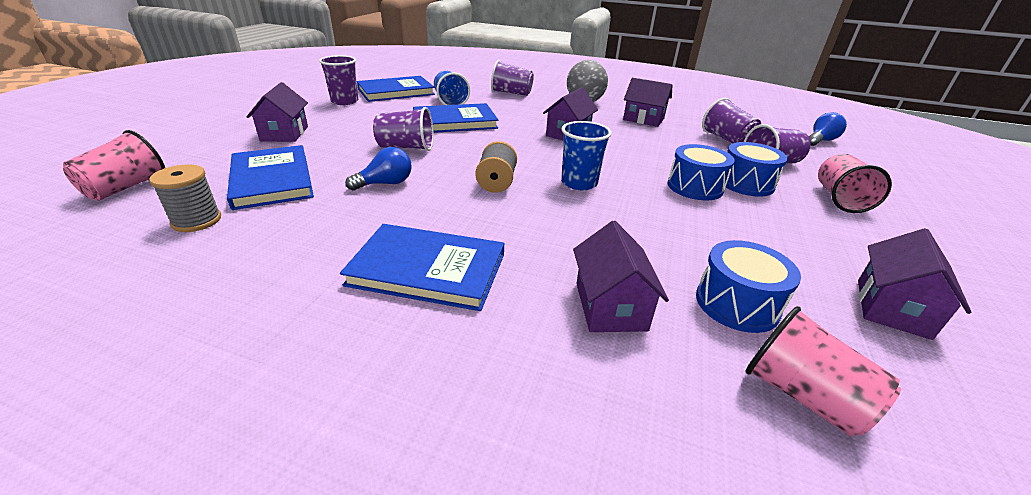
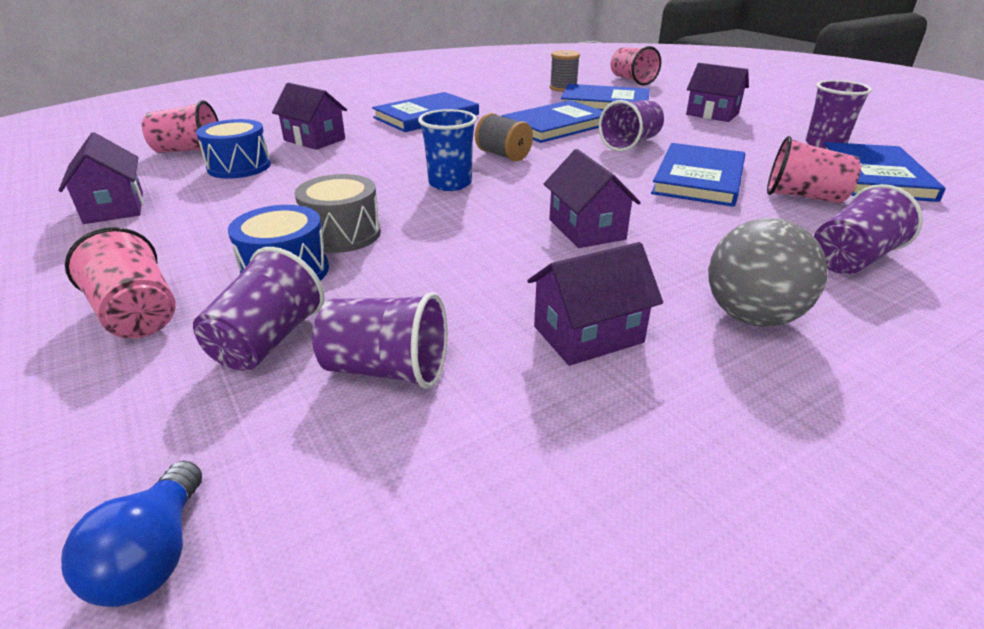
camera: 130 degrees right, 0 degrees up
(385, 184) = (555, 125): blue light bulb -> blue book
(450, 101) = (803, 197): blue cup -> pink cup
(695, 187) = (342, 234): blue drum -> grey drum

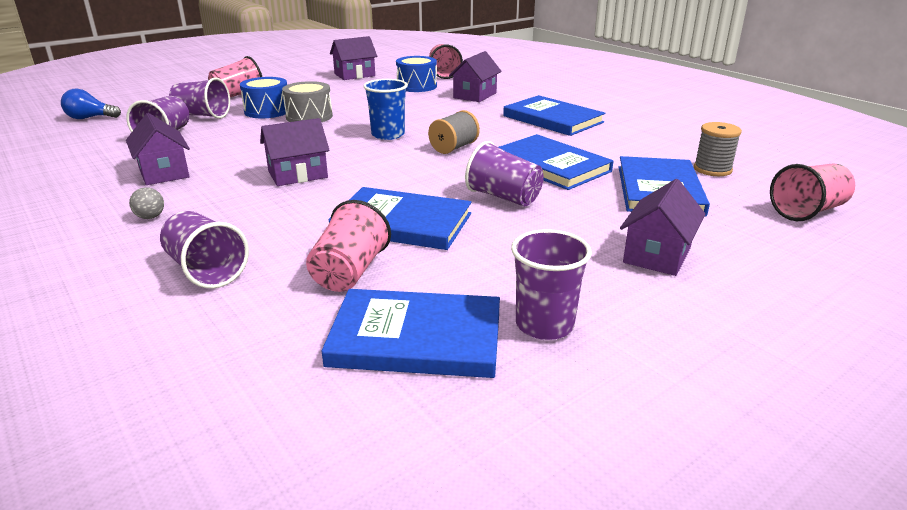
camera: 85 degrees right, 5 degrees down
(752, 316) = (150, 217): grey ball -> grey ball, size x0.44

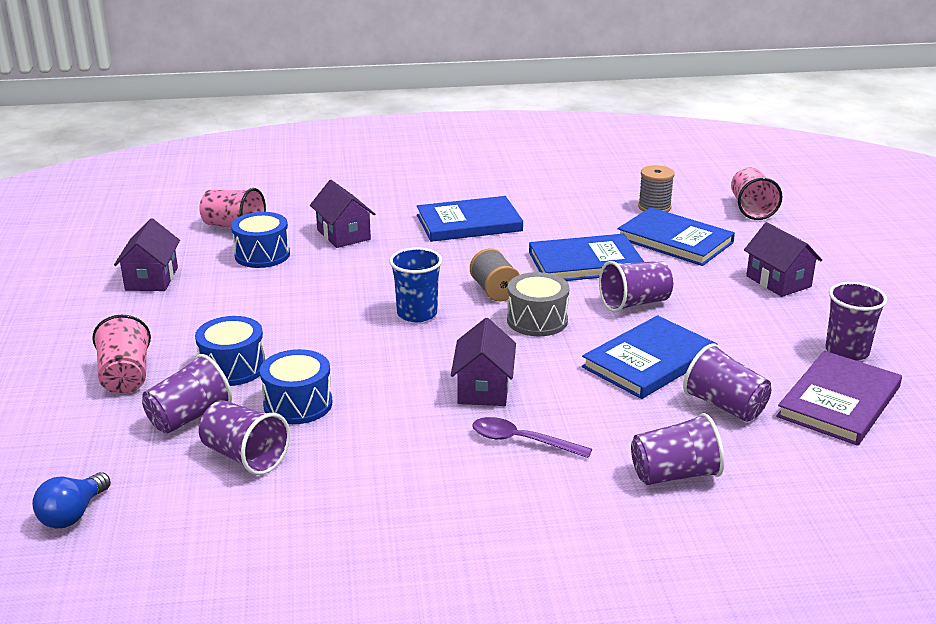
camera: 60 degrees left, 0 degrees up
(150, 217) = (523, 494): grey ball -> none
(164, 172) = (391, 472): purple house -> none
(228, 201) = (521, 441): none -> purple spoon
(235, 133) = (298, 404): none -> blue drum
(309, 116) = (293, 345): grey drum -> grey drum (537, 320)
(349, 272) = (725, 406): pink cup -> purple cup
(416, 338) = (839, 402): blue book -> purple book

